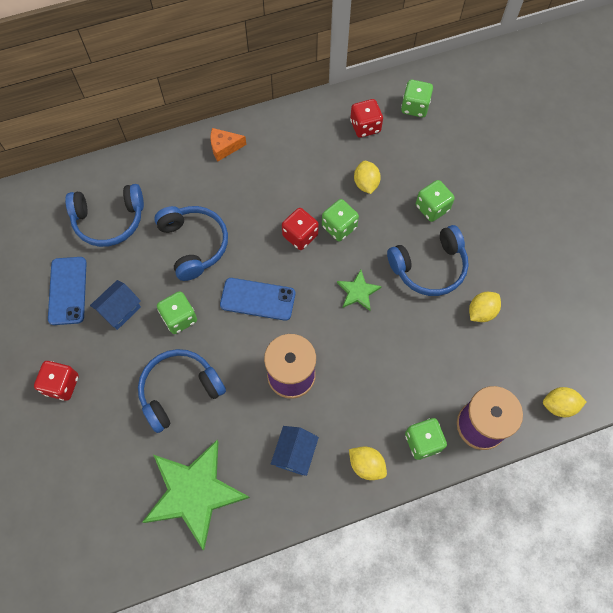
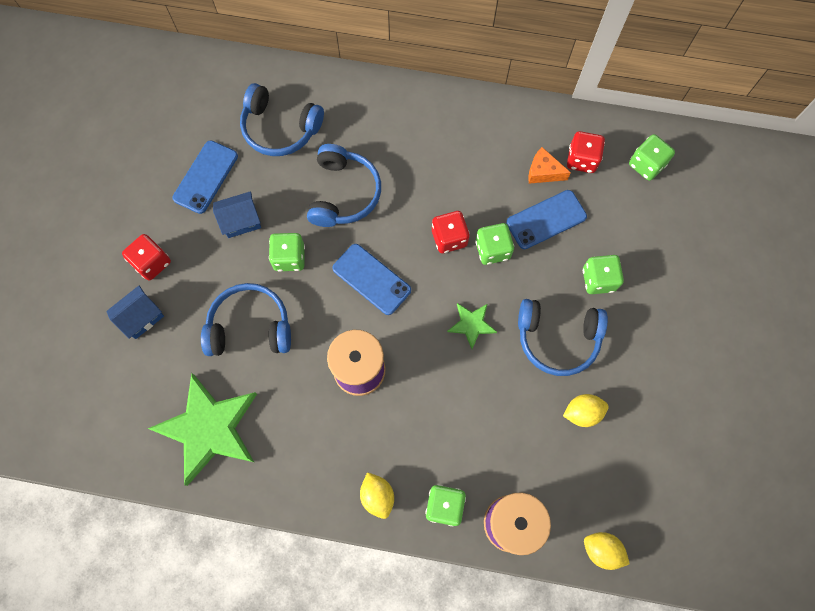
camera: 30 degrees right, 5 degrees up
(224, 147) = (428, 111): orange cheese -> orange cheese (543, 172)
(295, 454) = (318, 446): blue house -> blue house (141, 317)
(366, 184) = (546, 219): yellow lemon -> blue phone

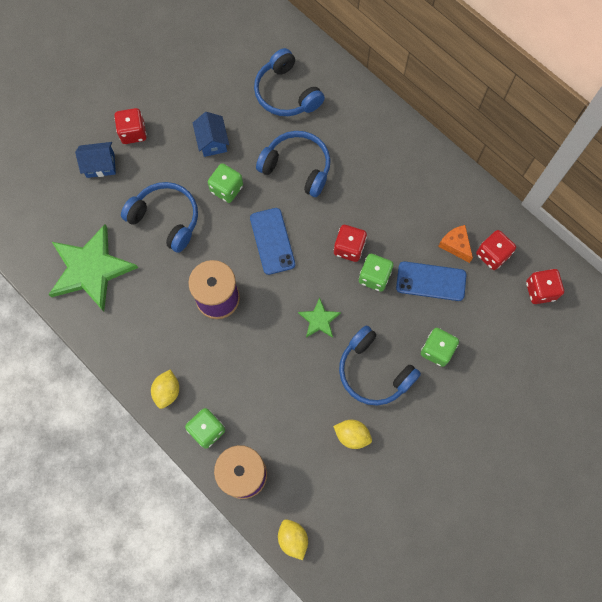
camera: 35 degrees right, 0 degrees up
(206, 177) = (210, 96): blue phone -> none
(241, 220) = (212, 142): blue house -> blue house turned 60 degrees clockwise
(343, 193) = (297, 167): blue headphones -> blue headphones turned 105 degrees counterclockwise
(646, 165) = (540, 291): green dice -> red dice

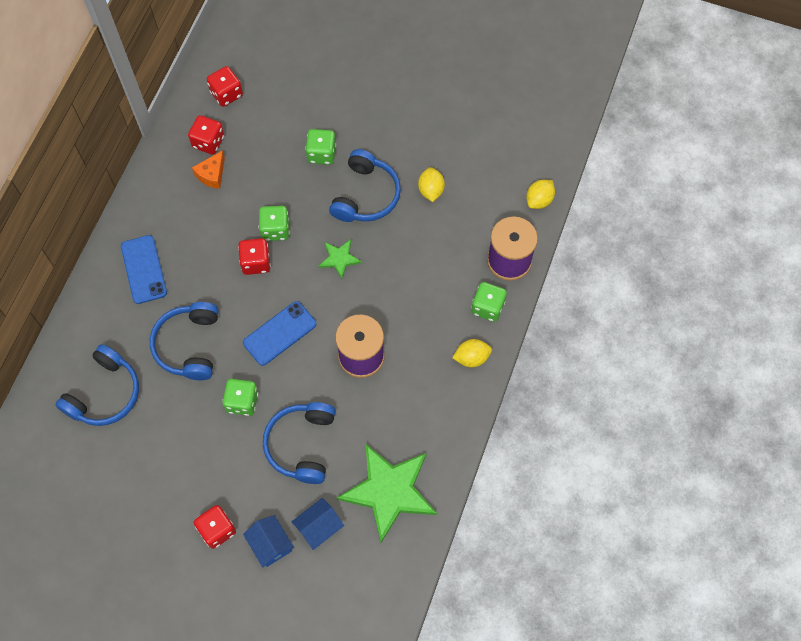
camera: 115 degrees left, 5 degrees down
(212, 142) = (193, 441): blue house -> blue house (319, 527)
(431, 281) = (257, 182): blue phone -> blue phone (144, 269)

